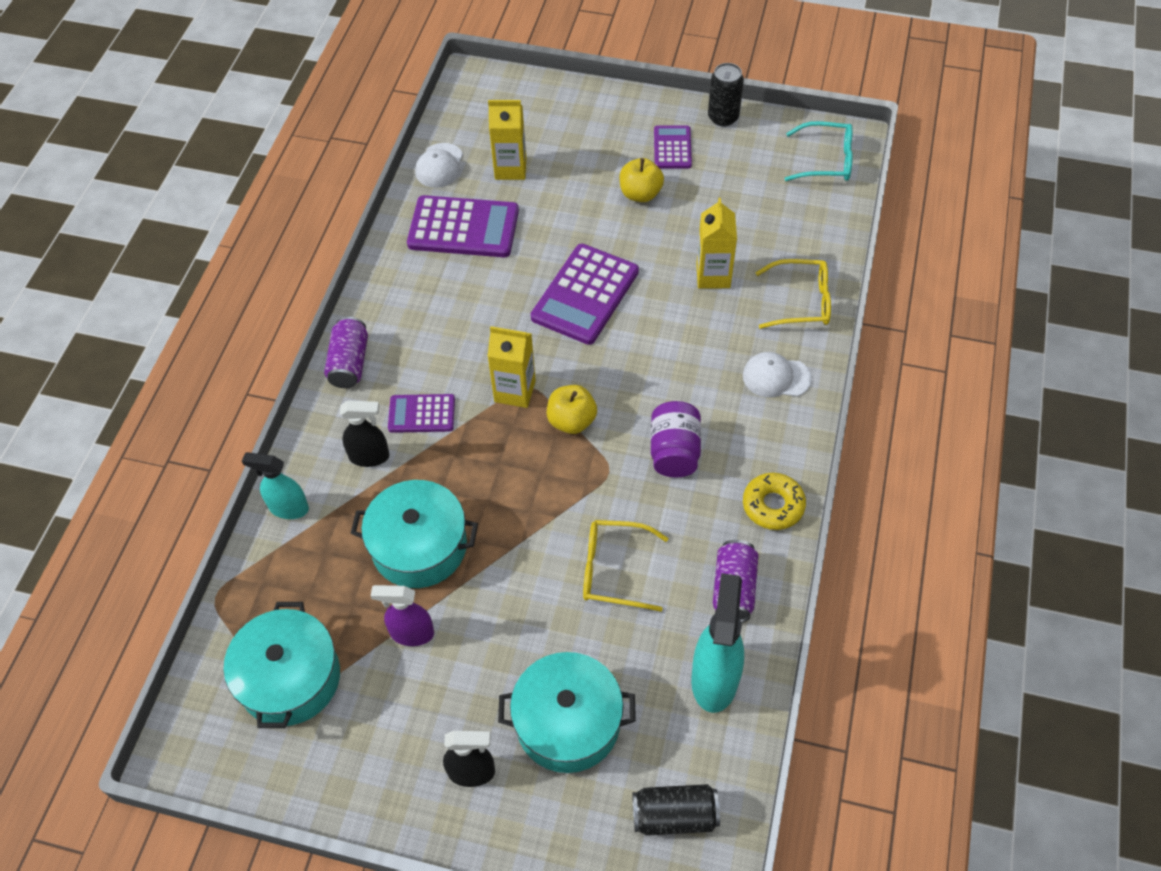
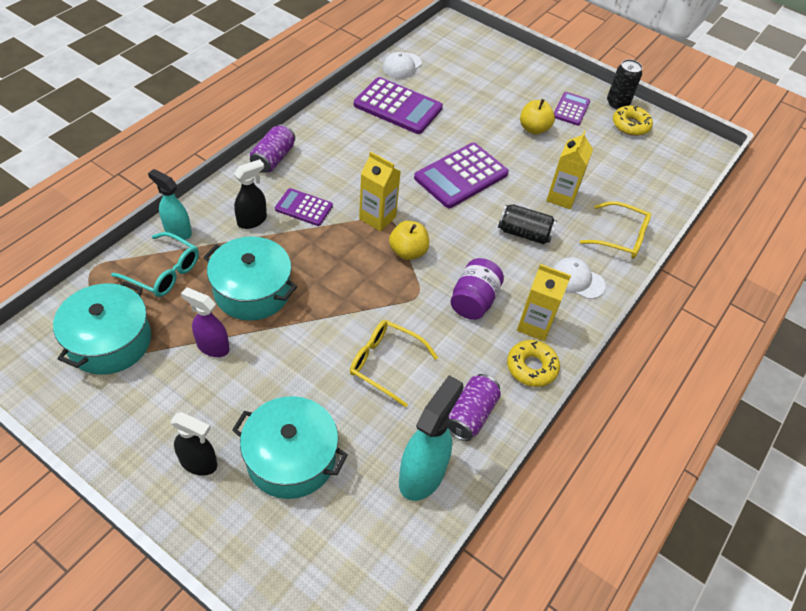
camera: 15 degrees right, 5 degrees down
(370, 456) = (252, 220): black spray bottle -> black spray bottle turned 60 degrees counterclockwise
(510, 168) = (449, 83): yellow carton -> yellow carton (534, 325)
(674, 815) = (336, 566): black can -> black can (524, 233)
(751, 143) = (630, 125): none -> yellow donut
(826, 161) = (682, 154): turquoise glasses -> turquoise glasses (164, 272)

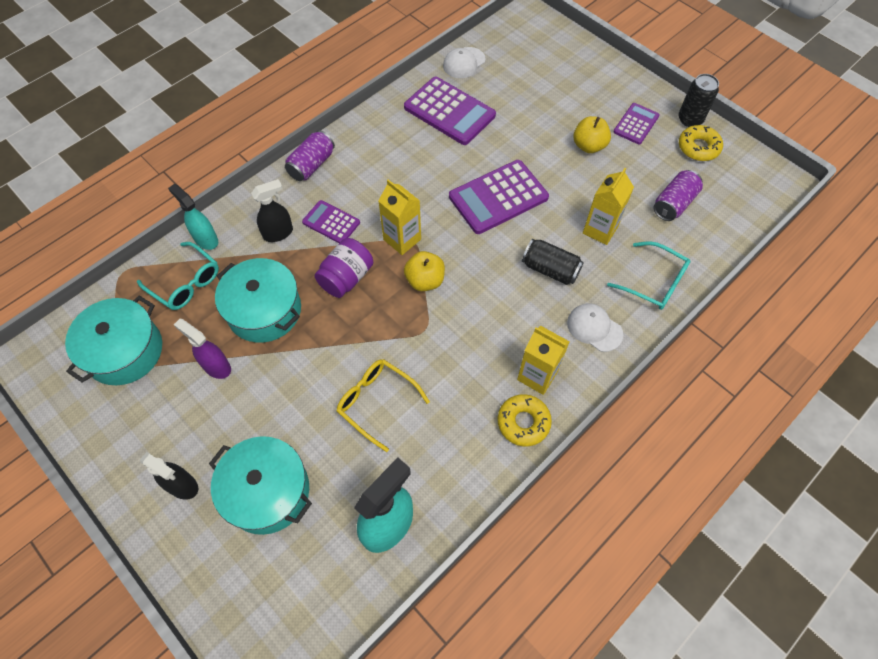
camera: 15 degrees right, 10 degrees up
(470, 415) = (449, 467): purple can -> purple can (673, 203)
(474, 301) = (480, 342): purple jar -> purple jar (346, 278)
(621, 237) = (654, 282): yellow glasses -> turquoise glasses

